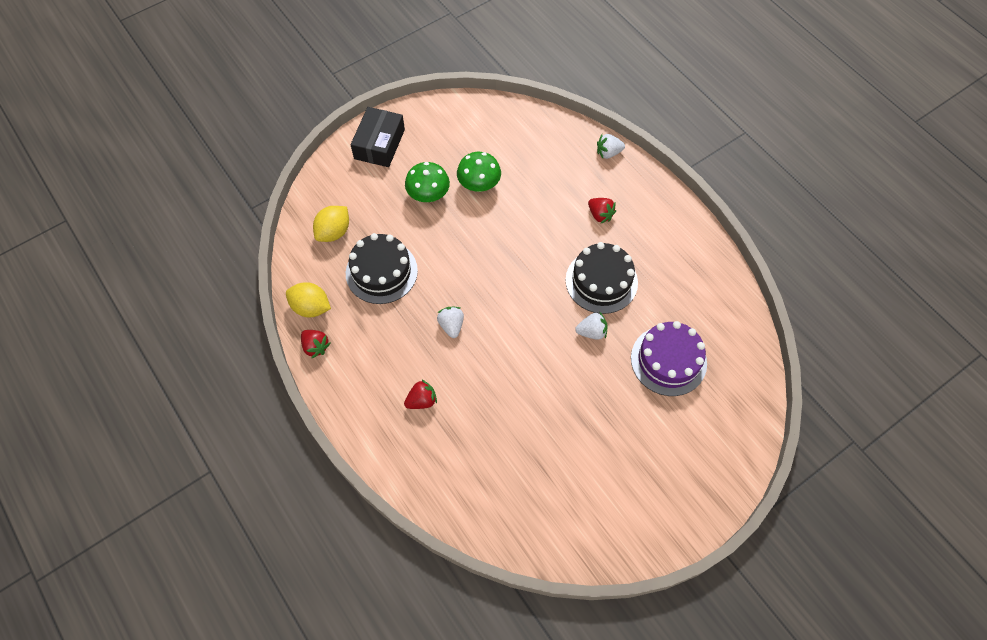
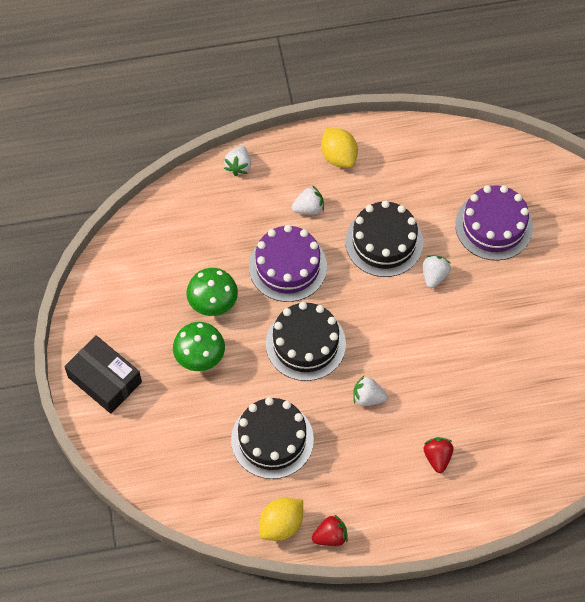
camera: 65 degrees left, 0 degrees up
(334, 232) = (198, 469): yellow lemon -> yellow lemon (338, 156)
(477, 261) = (305, 344): none -> black cake
(539, 221) = (287, 266): none -> purple cake
(600, 215) = (308, 208): red strawberry -> white strawberry

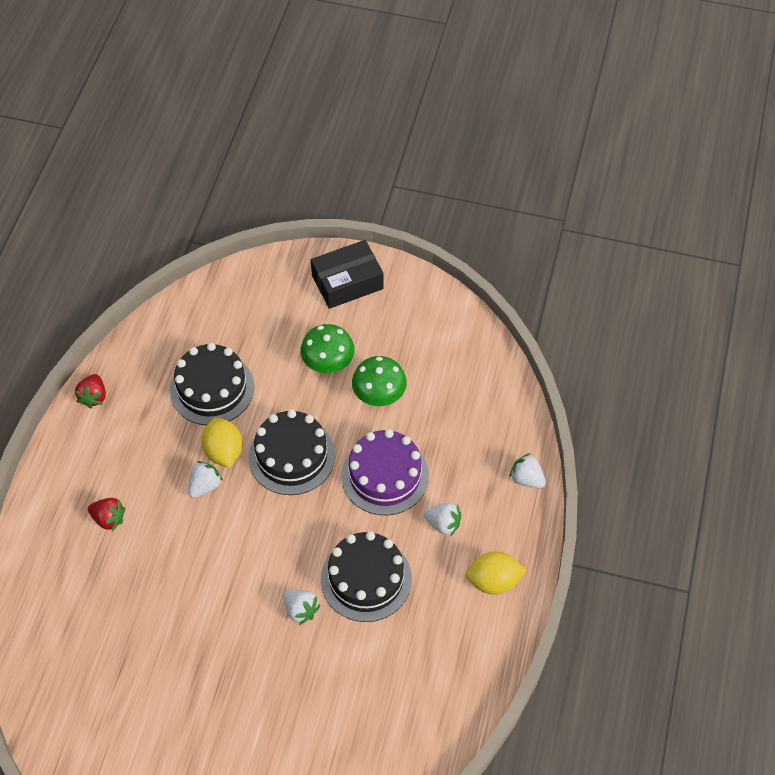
camera: 115 degrees right, 5 degrees down
(281, 525) = (129, 363): yellow lemon -> yellow lemon (224, 451)
(308, 208) = (443, 524): white strawberry -> white strawberry turned 75 degrees counterclockwise
(493, 226) = (328, 702): purple cake -> none

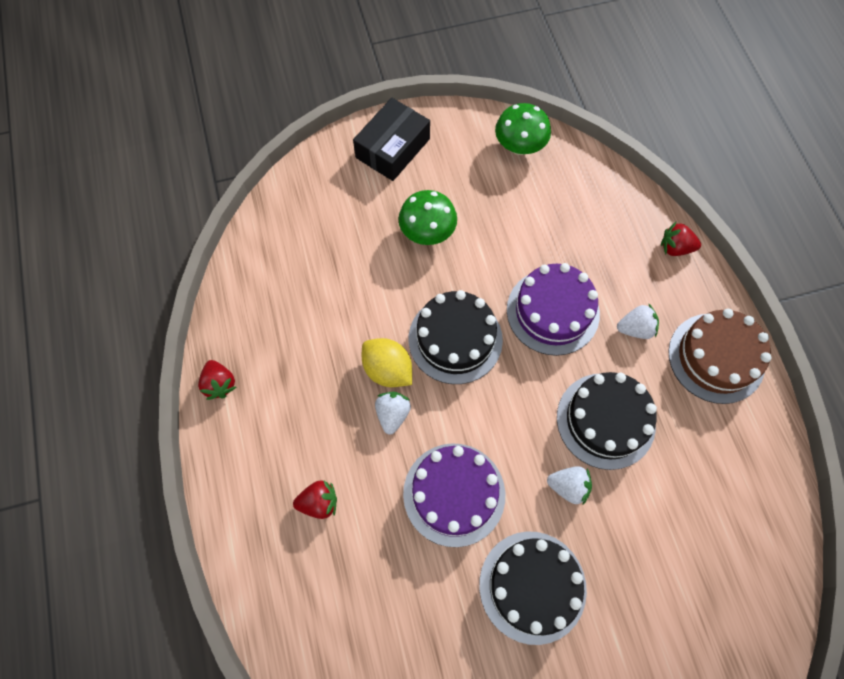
camera: 30 degrees left, 10 degrees up
(210, 567) = (454, 494): none -> purple cake
(212, 388) = (334, 313): black cake -> black cake (532, 586)
(379, 395) = (494, 238): green mushroom -> green mushroom (519, 146)
(493, 581) = (716, 358): yellow lemon -> brown cake
(526, 479) = (675, 248): white strawberry -> red strawberry

